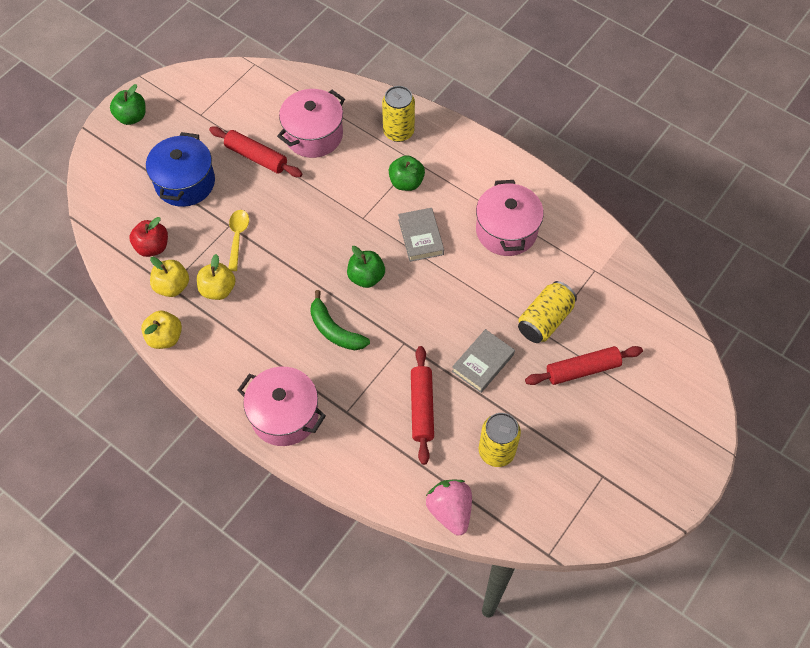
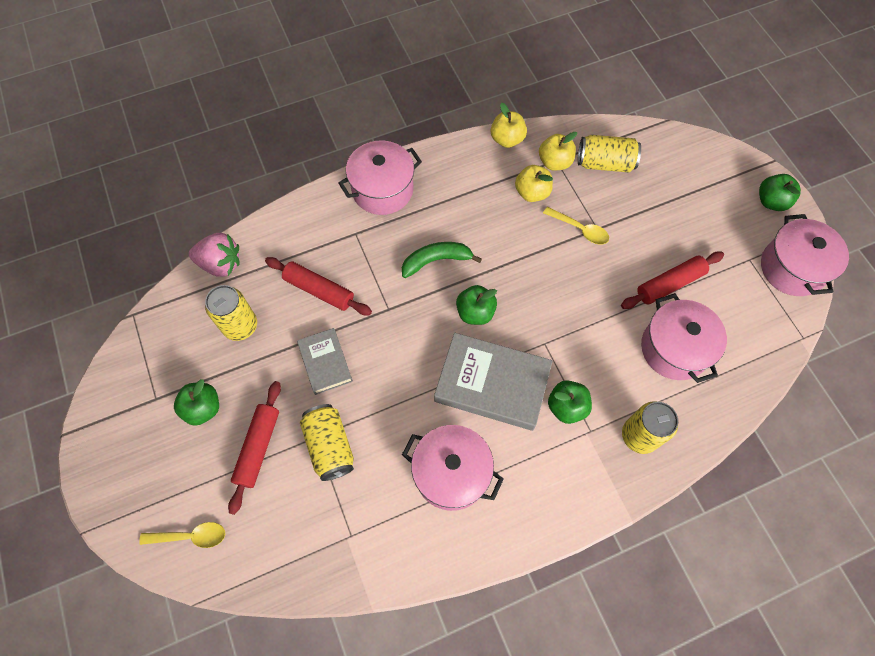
camera: 120 degrees right, 5 degrees up
(152, 247) = (605, 163): red apple -> yellow can
(185, 183) = (666, 213): blue pot -> none
(193, 86) = (792, 268): none -> pink pot
(420, 237) = (492, 384): grey book -> grey book, size x1.75
(583, 432) = (203, 408): none -> green apple
(675, 374) = (191, 536): none -> yellow spoon

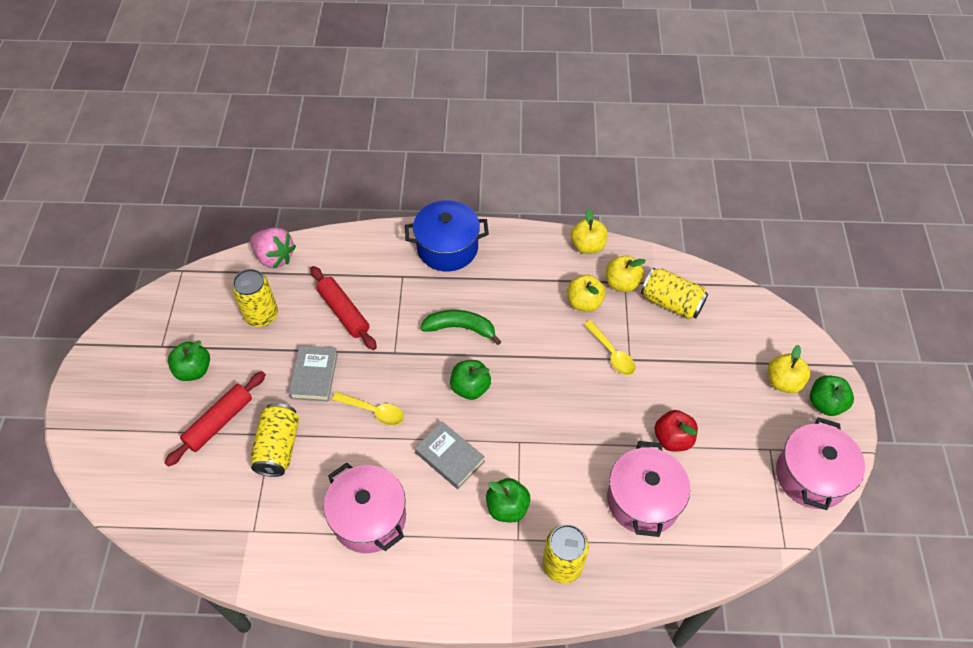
camera: 25 degrees right, 10 degrees down
(191, 536) = (126, 470): yellow spoon -> yellow spoon (374, 411)
(382, 189) = (447, 248): pink pot -> blue pot
(492, 384) = (449, 457): grey book -> grey book, size x0.57
(669, 284) = (673, 439): red rolling pin -> red apple
(730, 196) = (783, 381): none -> yellow apple

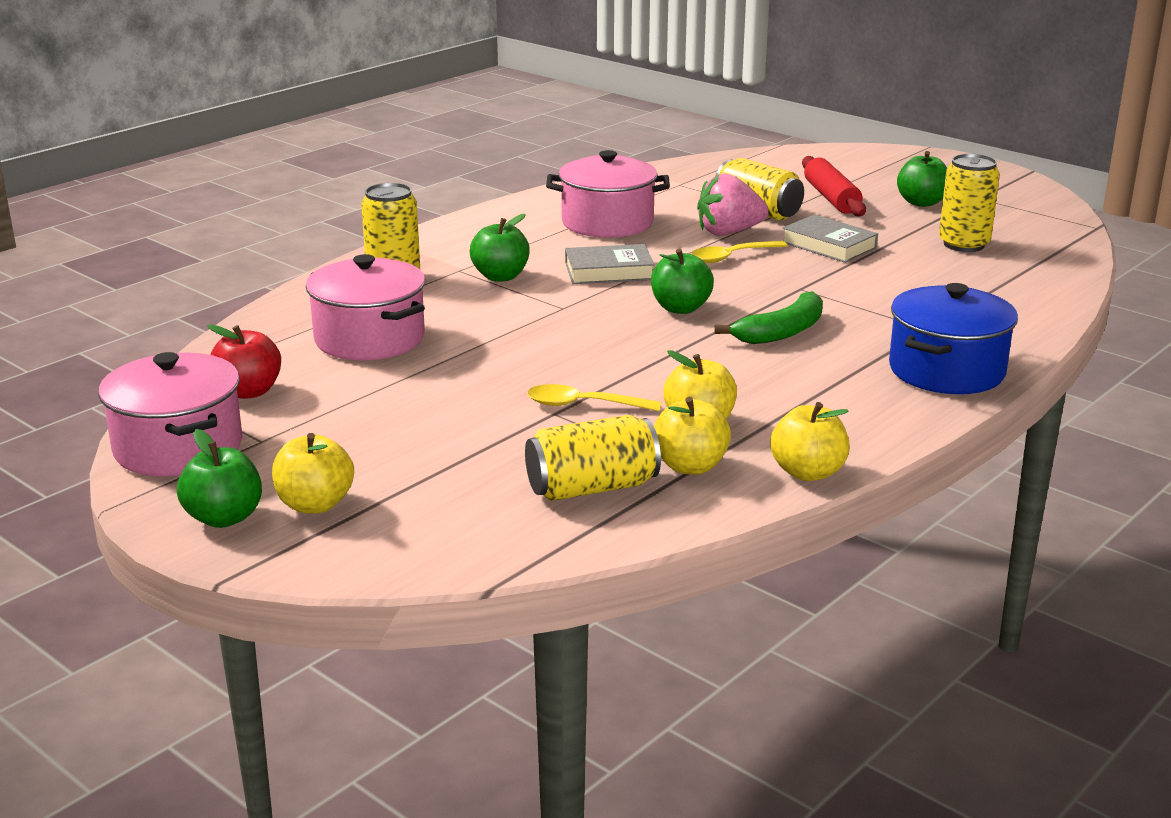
camera: 130 degrees right, 30 degrees down
(274, 257) = (1062, 272): pink strawberry -> pink strawberry (729, 232)
(343, 312) = (908, 281): red rolling pin -> none
(673, 439) = (399, 387): red apple -> red apple (249, 391)

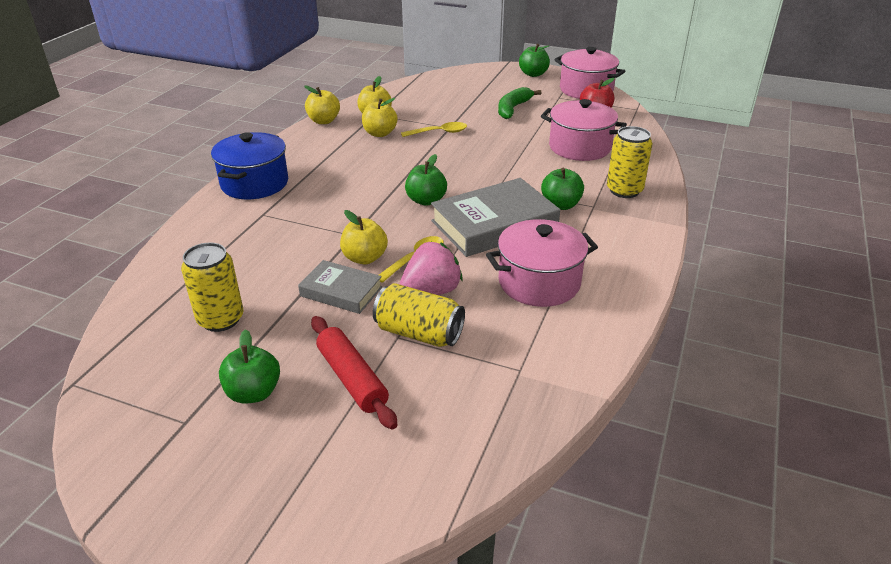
camera: 160 degrees right, 10 degrees up
(315, 504) = (508, 82): yellow apple -> yellow apple (364, 258)
(592, 488) = (410, 102): yellow can -> none
(609, 271) = (494, 224): grey book -> grey book, size x1.75
(781, 332) = (356, 193): green banana -> green banana (513, 108)

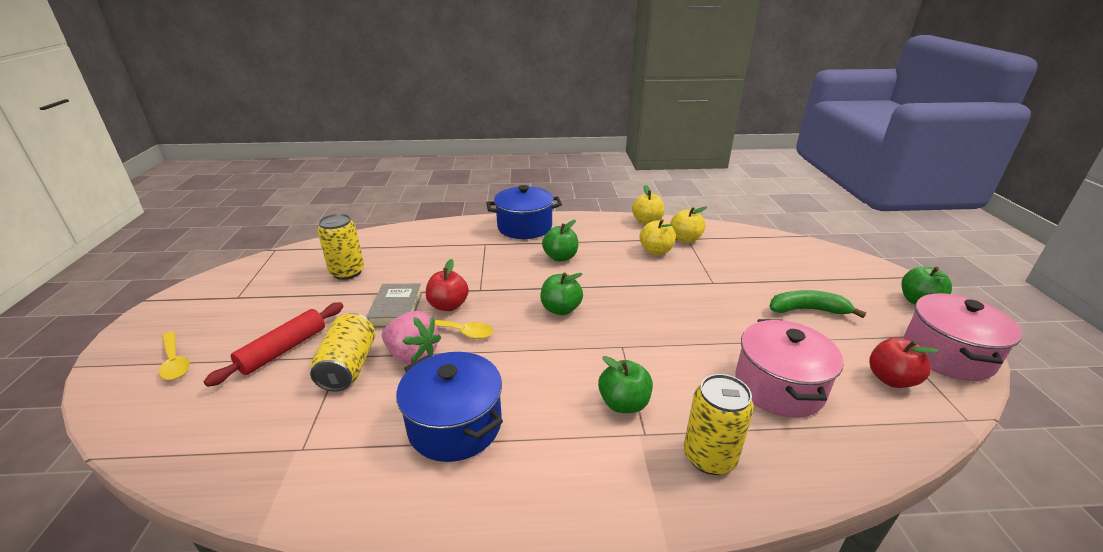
camera: 65 degrees right, 5 degrees down
(253, 393) = (266, 312): green apple -> green apple (560, 257)
(364, 258) = (448, 305): yellow apple -> red apple
(439, 132) = (694, 280): yellow spoon -> yellow spoon (175, 362)
(494, 224) = (547, 363): grey book -> none
(539, 282) = (455, 425): pink pot -> blue pot

